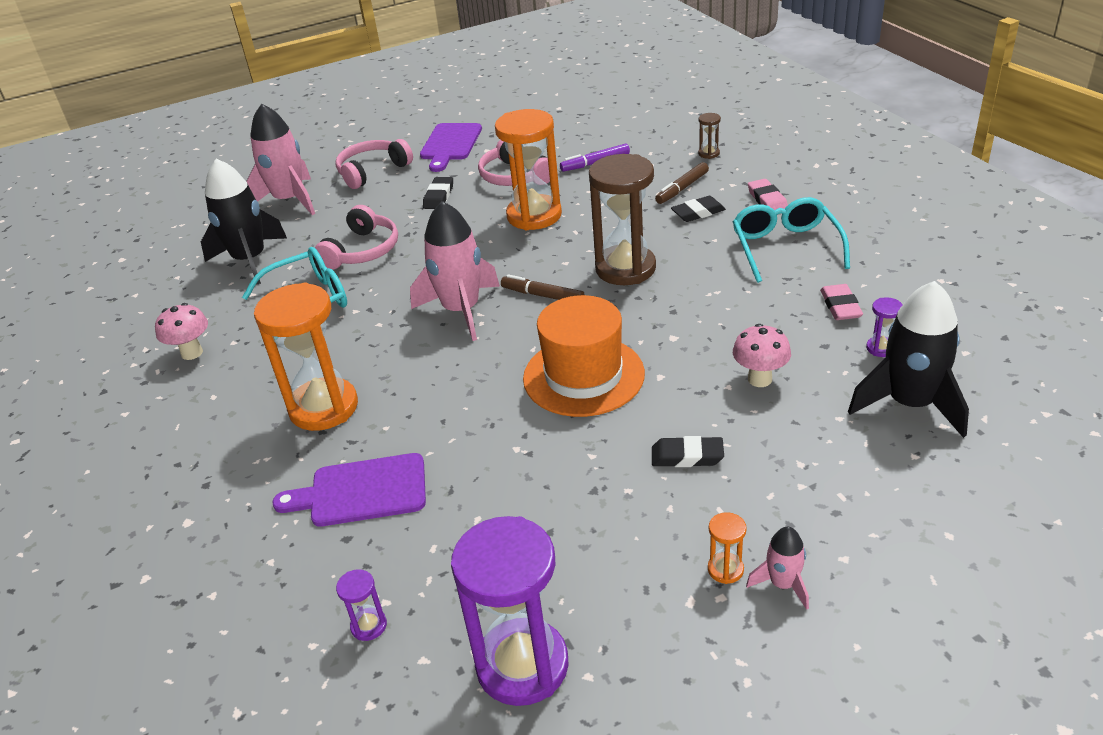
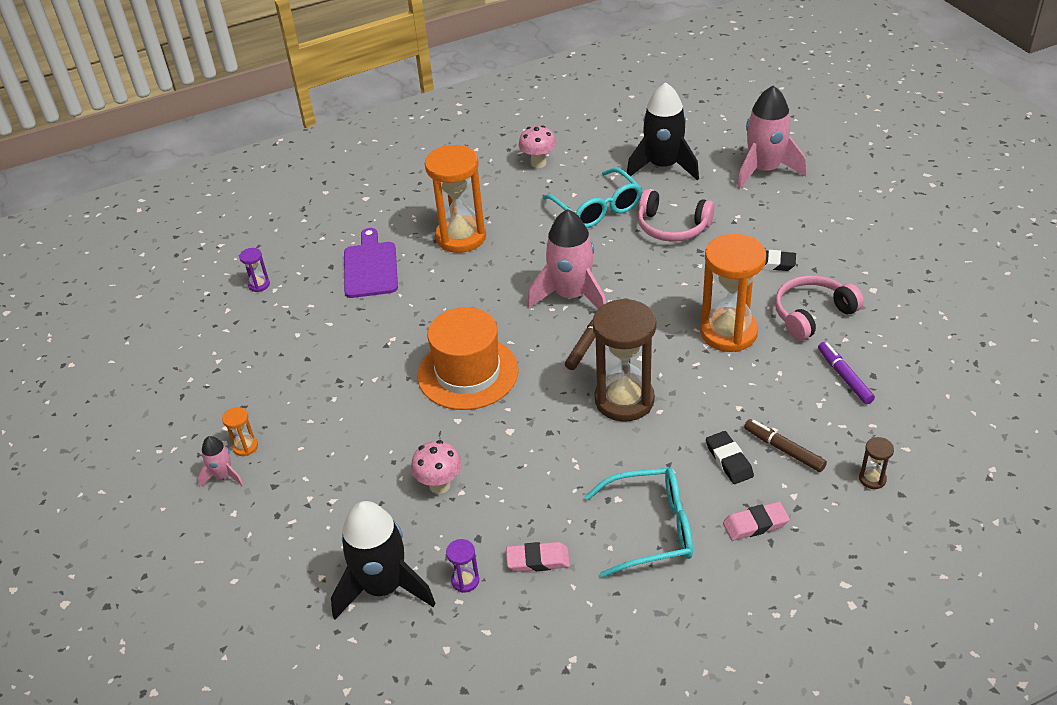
camera: 90 degrees right, 5 degrees up
(372, 171) = (822, 213): pink headphones -> none
(450, 144) = (885, 261): purple cutting board -> none
(522, 665) = (208, 350): purple hourglass -> none
(687, 456) = (359, 432): black eraser -> none

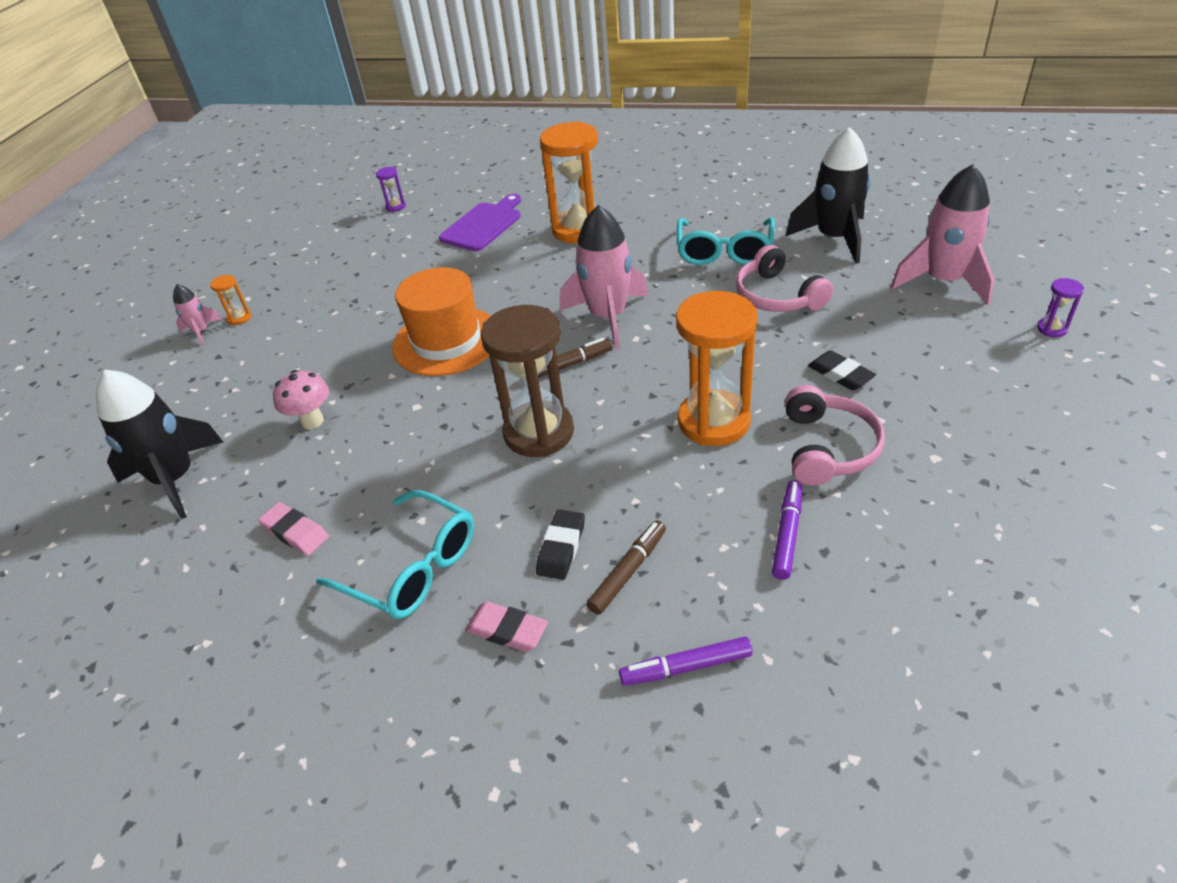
camera: 40 degrees right, 0 degrees up
(465, 581) = (227, 512): purple hourglass -> purple hourglass (1052, 329)
(538, 163) = (717, 194): pink mushroom -> none
(784, 449) = (628, 571): brown marker -> brown marker turned 45 degrees clockwise
(812, 314) = (828, 448): pink headphones -> pink headphones turned 90 degrees clockwise
(872, 479) = (686, 667): brown hourglass -> purple marker

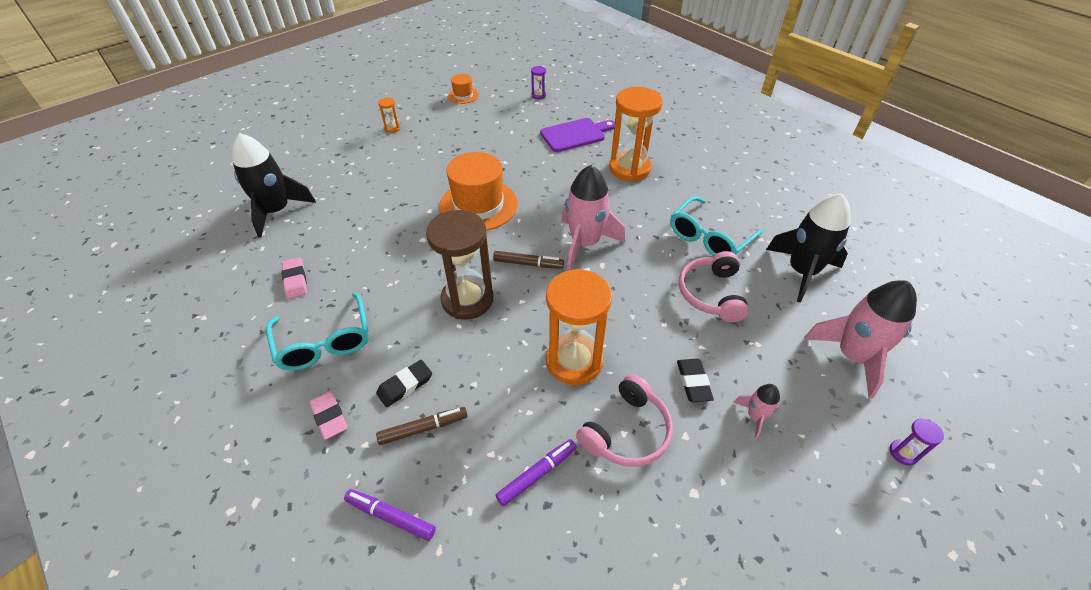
camera: 30 degrees right, 5 degrees up
(201, 331) = (368, 126): pink rocket -> pink rocket (755, 416)
(297, 245) = (463, 95): none -> orange hat
(312, 421) = (365, 216): pink mushroom -> none

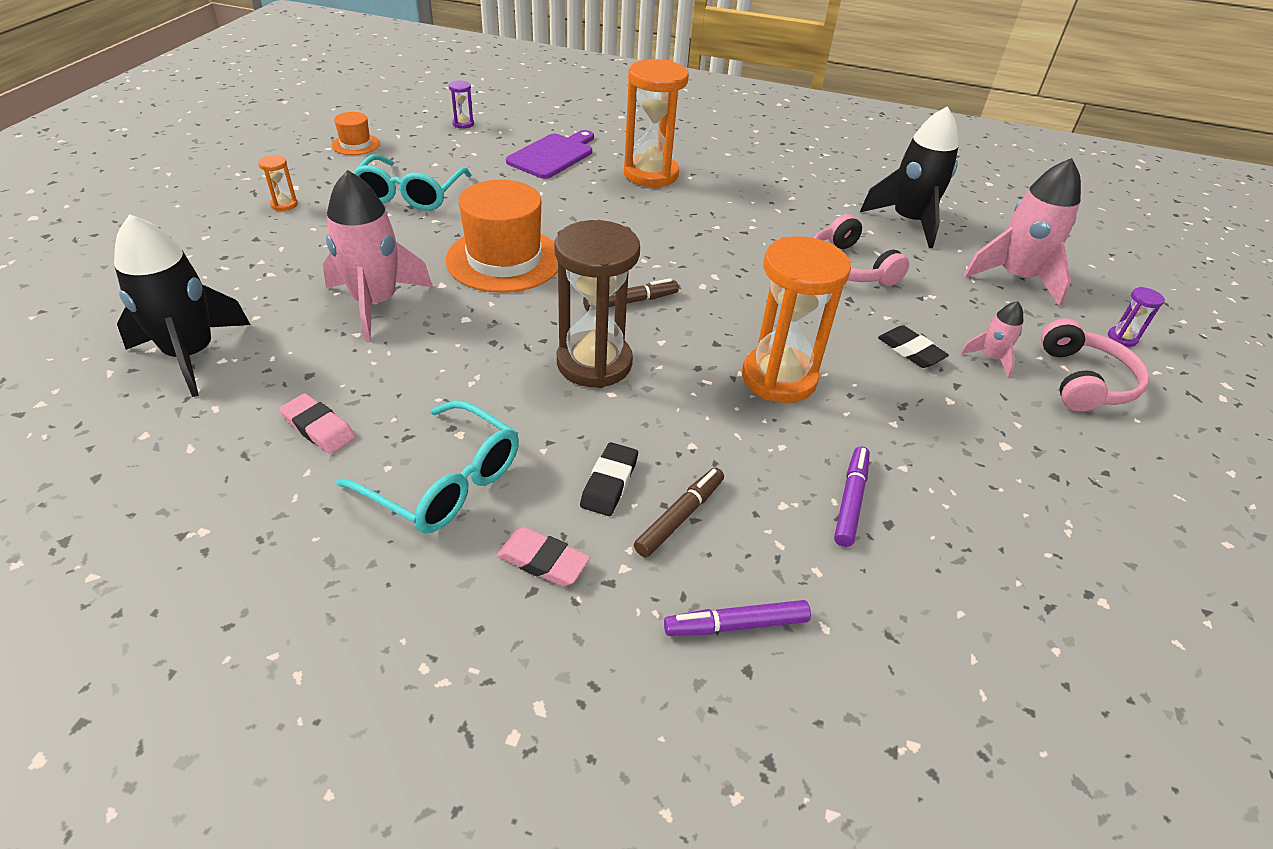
camera: 35 degrees left, 5 degrees down
(585, 243) = (675, 261): pink rocket -> pink rocket (376, 303)
(627, 432) = (896, 420): pink headphones -> pink headphones (1084, 381)
(709, 238) = (797, 217): turquoise glasses -> turquoise glasses (410, 195)

